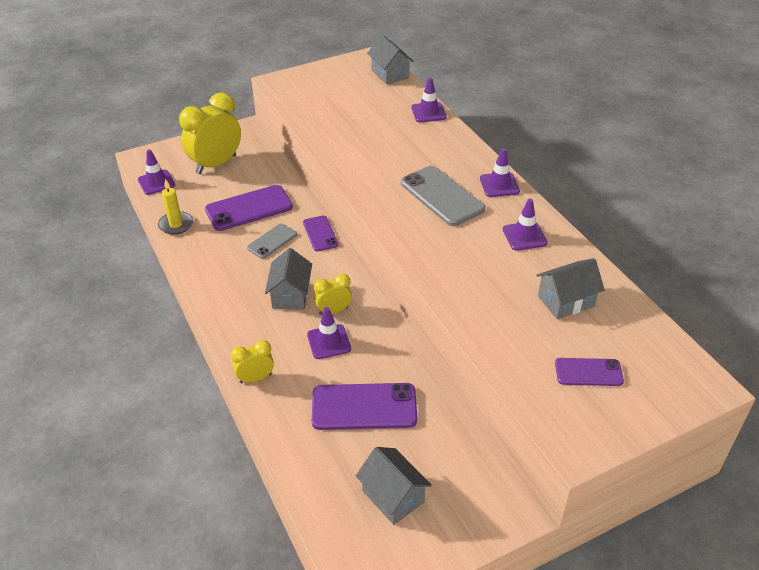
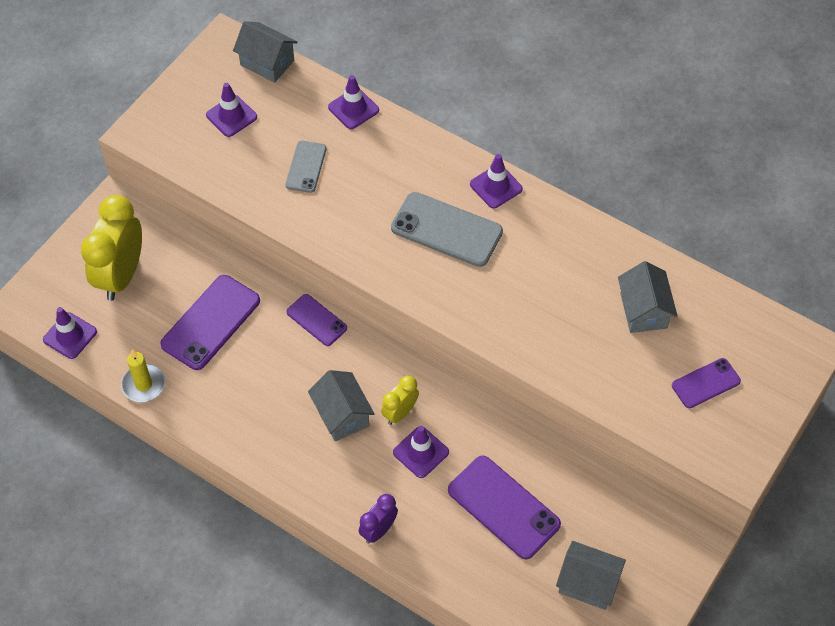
camera: 30 degrees left, 15 degrees up
(255, 378) = (378, 530): yellow clock -> purple clock
(272, 241) = (271, 355): grey phone -> grey phone (306, 167)
(364, 407) = (503, 507): purple phone -> purple phone turned 75 degrees clockwise
(524, 236) = (561, 246): purple traffic cone -> purple traffic cone (231, 116)
(566, 301) = (643, 310): grey house -> grey house turned 45 degrees counterclockwise

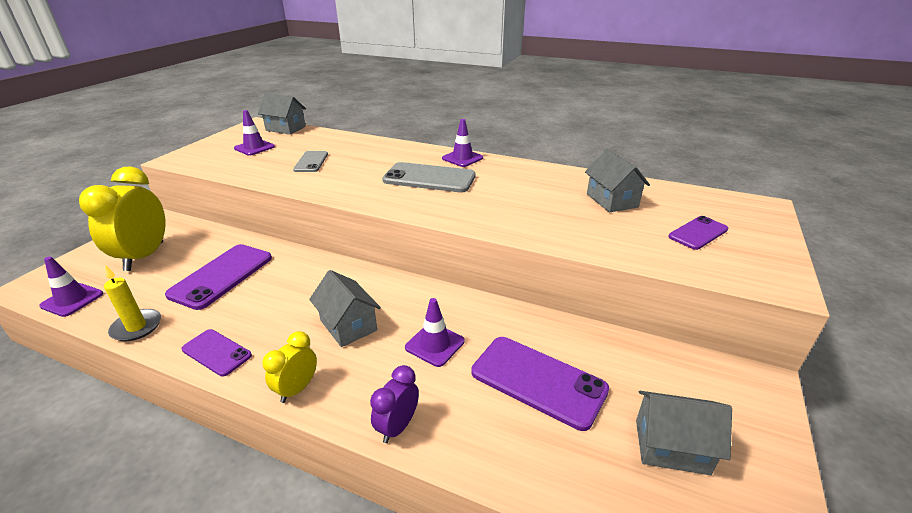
camera: 10 degrees left, 25 degrees down
(316, 320) = (323, 264): purple phone -> purple phone (216, 352)
(353, 109) = (348, 139): purple traffic cone -> none
(400, 413) = (408, 316): yellow clock -> yellow clock (297, 389)

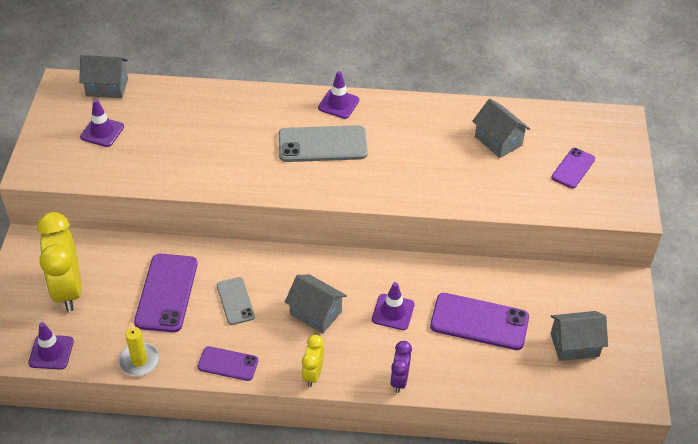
camera: 20 degrees left, 15 degrees up
(311, 162) = (186, 144): grey phone -> grey phone (235, 301)

